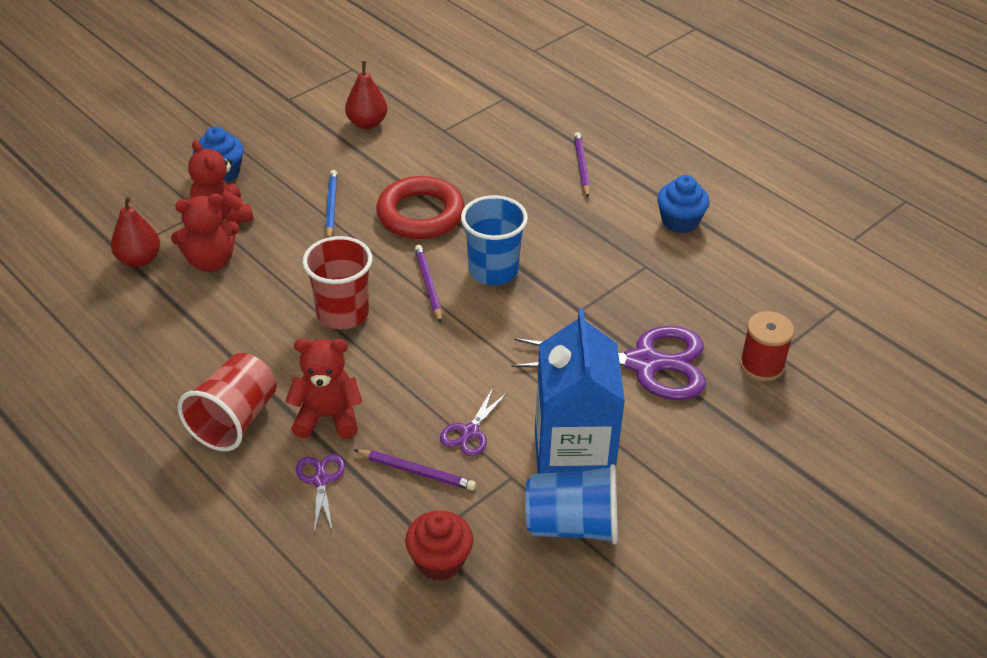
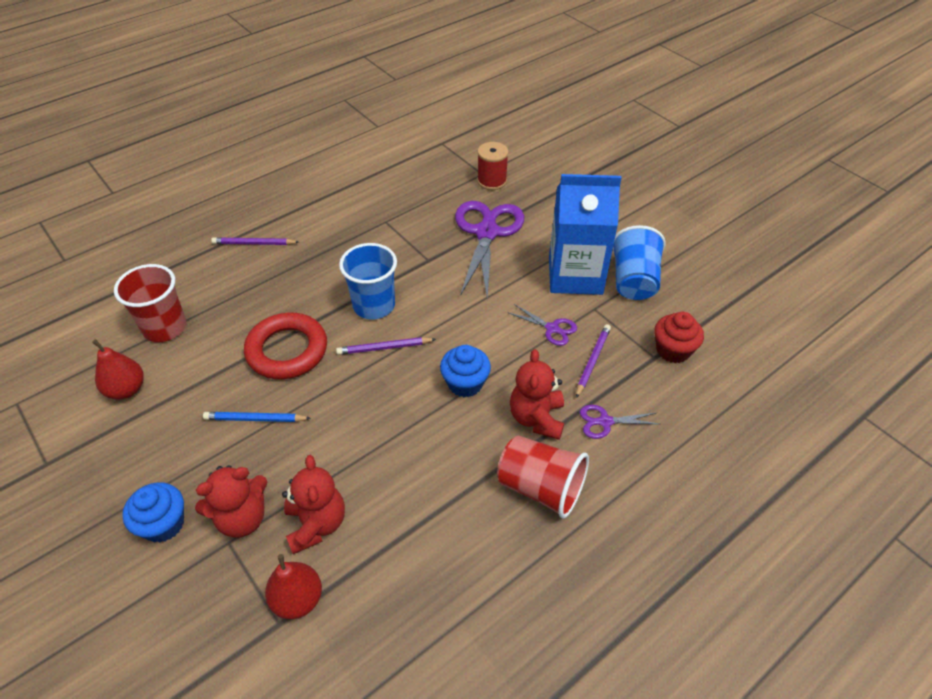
camera: 85 degrees left, 5 degrees up
(343, 313) = (411, 408): red cup -> red cup (165, 327)
(680, 221) = (339, 199): blue cupcake -> blue cupcake (465, 383)

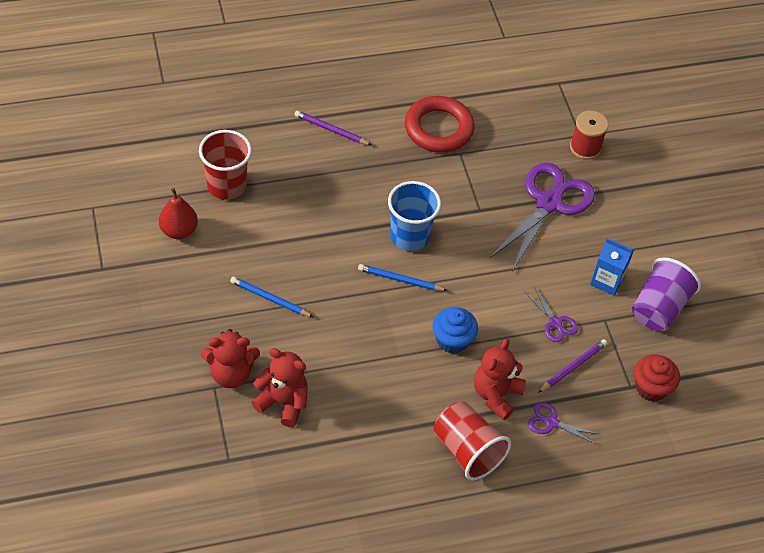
camera: 20 degrees right, 5 degrees up
(163, 524) = (173, 353): blue cupcake -> none
(287, 350) = (318, 248): red ring -> red ring (438, 128)
(298, 599) = (248, 450): red pear -> none
(316, 524) = (283, 402): red teddy bear -> red teddy bear turned 75 degrees counterclockwise
(384, 348) = (400, 280): purple pencil -> blue pencil
(575, 275) = (607, 281): blue carton -> blue carton, size x0.52
(633, 281) = (659, 308): blue cup -> purple cup

